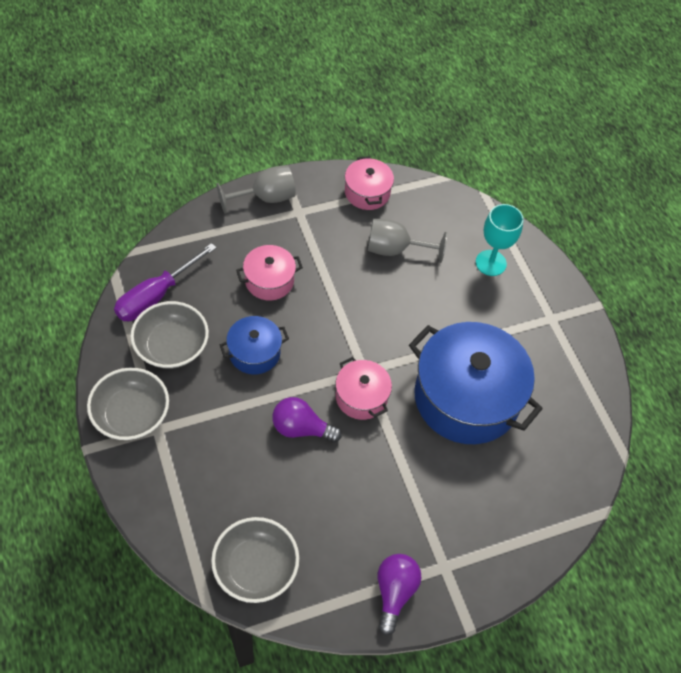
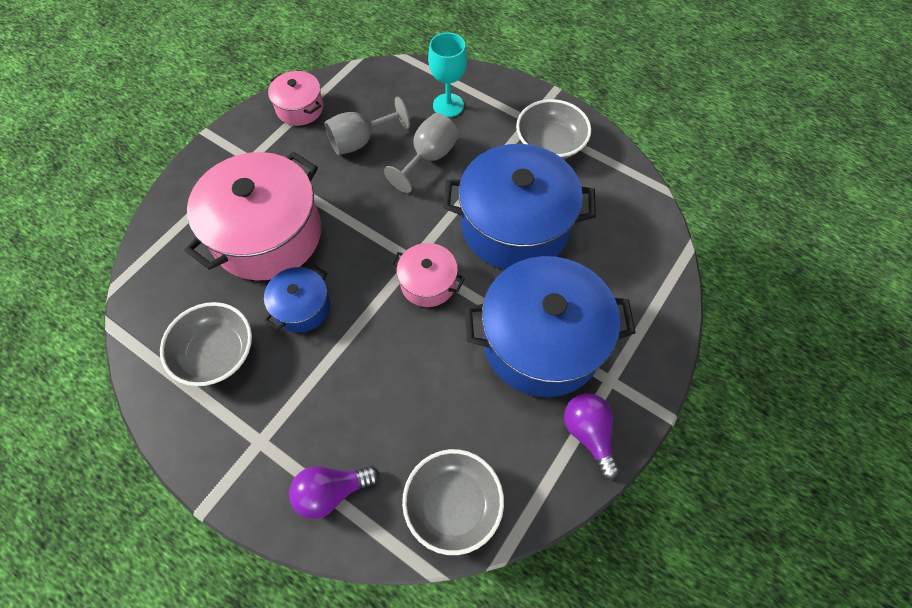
camera: 30 degrees left, 5 degrees up
(131, 415) = (223, 446): grey bowl -> grey bowl (550, 144)
(156, 296) = (165, 316): purple screwdriver -> none
(265, 198) = (209, 165): grey goblet -> grey goblet (428, 158)
(269, 281) = (267, 235): pink pot -> pink pot, size x2.04
(301, 428) = (396, 346): purple light bulb -> purple light bulb (331, 492)
(414, 501) = (542, 341): none -> blue pot

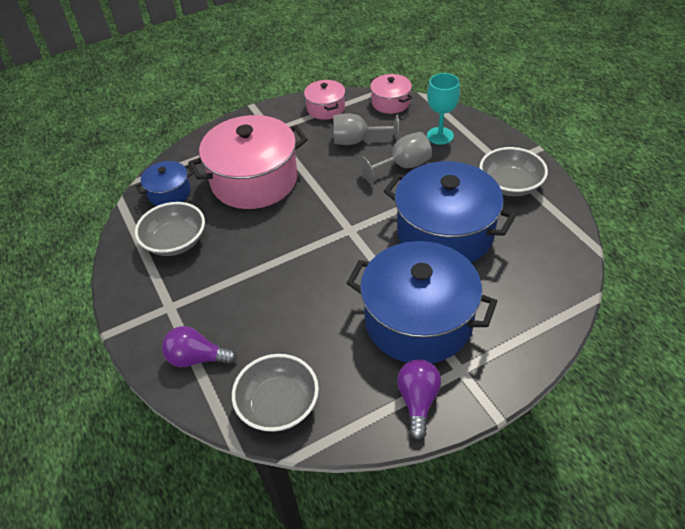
camera: 30 degrees right, 15 degrees down
(302, 307) = (250, 233): blue pot -> blue pot (169, 193)
(428, 283) = (351, 249): pink pot -> pink pot (390, 103)

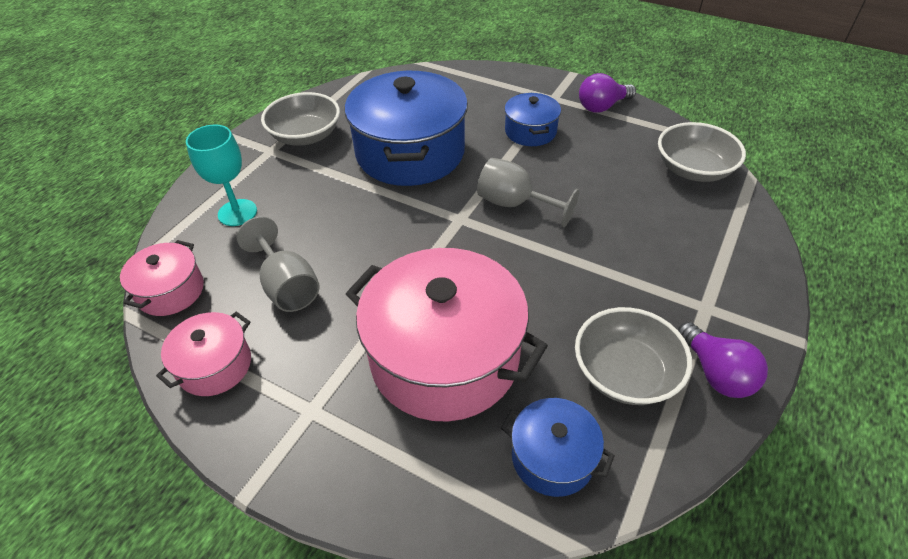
camera: 125 degrees left, 0 degrees up
(197, 358) = (724, 244): purple light bulb -> purple light bulb (716, 373)
(403, 166) = (319, 221): grey goblet -> grey goblet (515, 204)
(418, 320) = (530, 131): blue pot -> blue pot, size x0.49

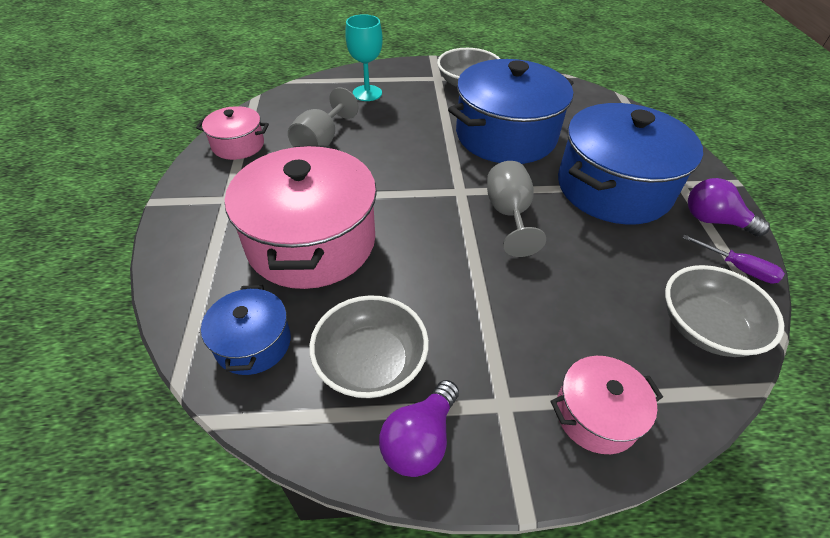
camera: 55 degrees right, 0 degrees up
(170, 291) = (282, 102): pink pot -> pink pot (596, 415)
(530, 131) = (613, 188): blue pot -> blue pot, size x2.04
(652, 124) = (738, 268): none -> purple screwdriver

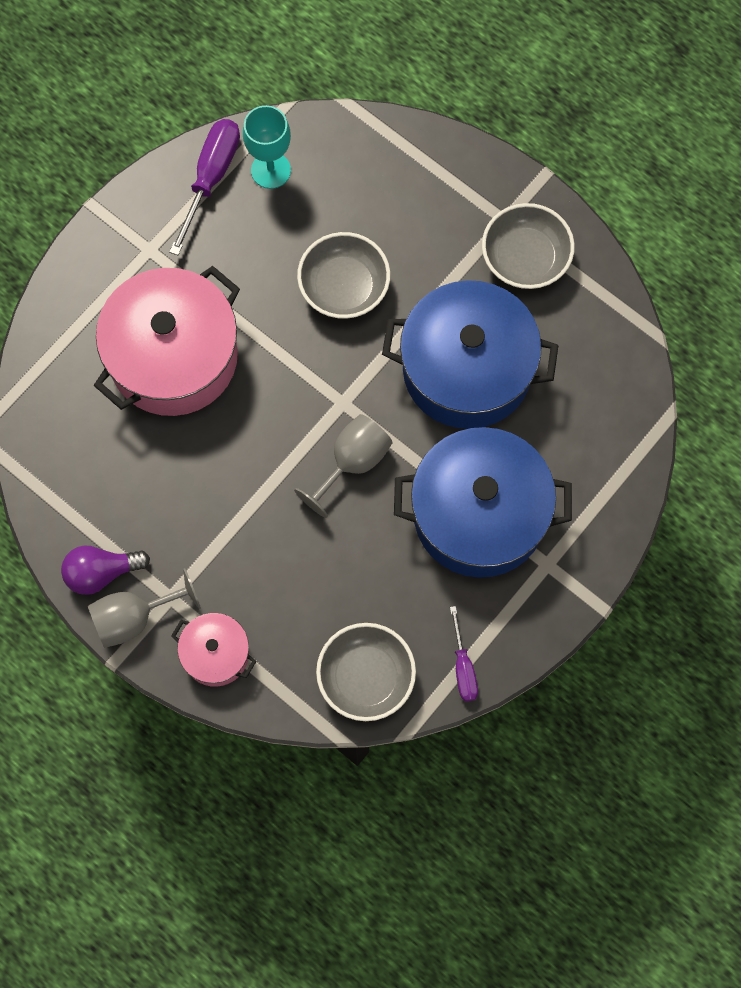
camera: 45 degrees right, 25 degrees up
(238, 145) = (211, 178): pink pot -> purple screwdriver
(253, 343) = (63, 418): blue pot -> none
(321, 142) = (287, 234): grey goblet -> grey goblet (134, 617)
(367, 93) = (402, 188): turquoise goblet -> turquoise goblet (271, 170)
(371, 362) = (121, 498): grey bowl -> grey bowl (344, 287)
(714, 221) = (514, 619): purple light bulb -> none

